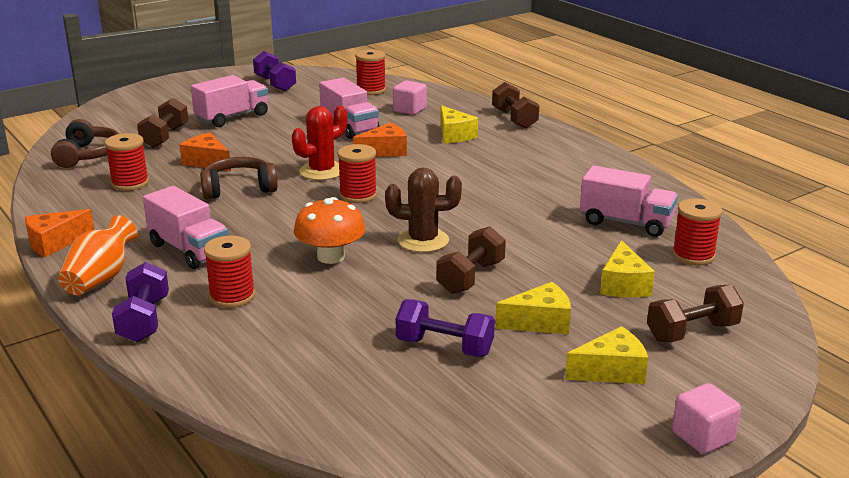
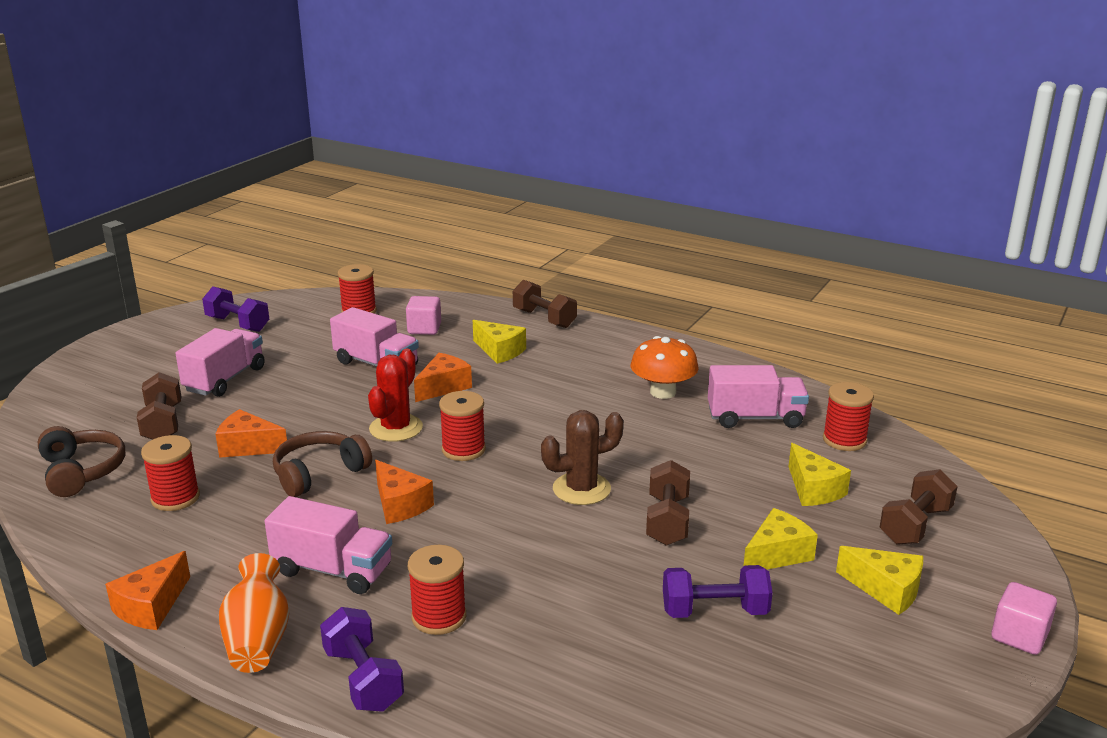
camera: 25 degrees left, 0 degrees up
(275, 220) = (400, 505): none -> orange cheese
(331, 257) = (502, 535): orange mushroom -> orange mushroom (663, 392)
(611, 371) = (886, 590): yellow cheese -> yellow cheese turned 75 degrees clockwise

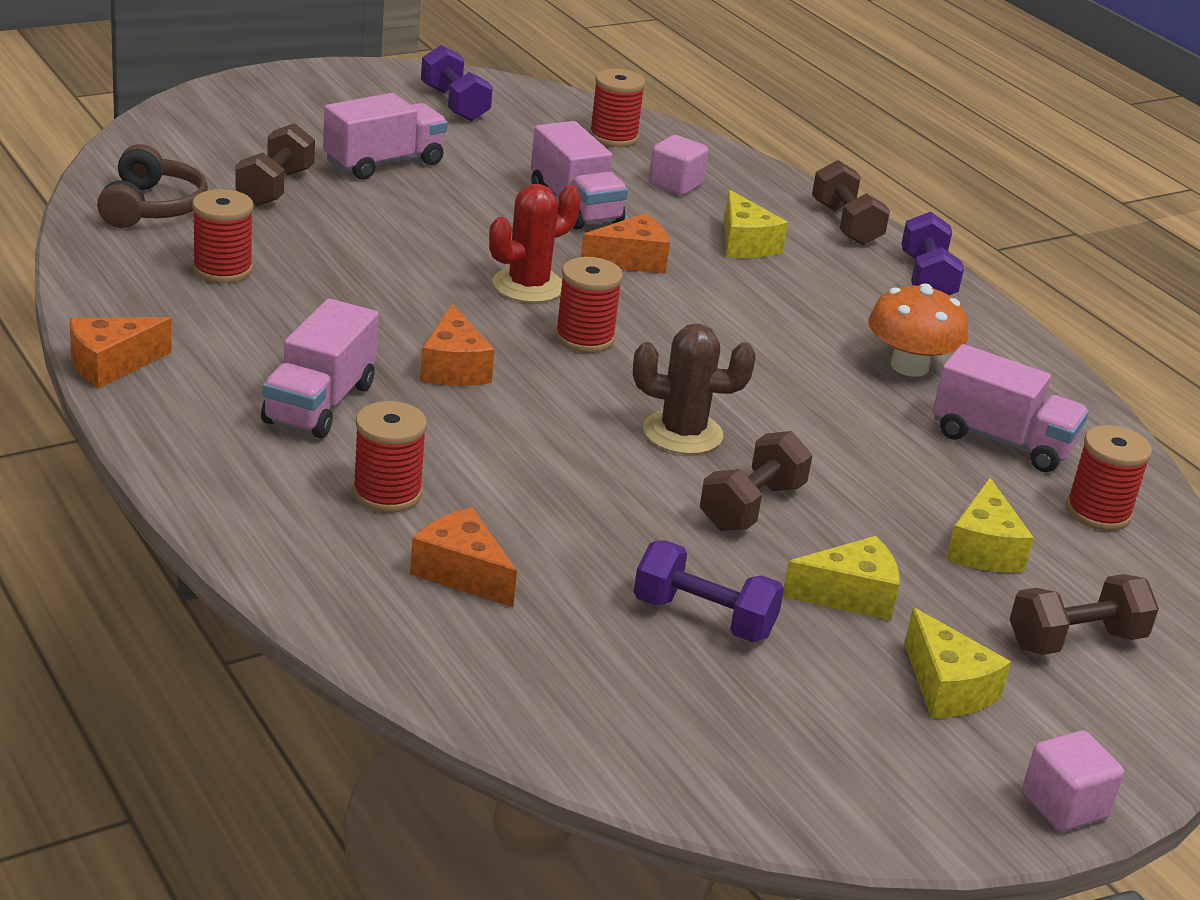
camera: 25 degrees right, 5 degrees up
(248, 446) = (344, 245): orange cheese -> orange cheese (461, 573)
(258, 639) = (185, 437): orange vase -> none
(319, 473) = (395, 302): brown headphones -> none
(333, 570) = (319, 404): pink truck -> pink truck turned 60 degrees clockwise
(363, 679) = (255, 516): purple dumbbell -> purple dumbbell (926, 278)

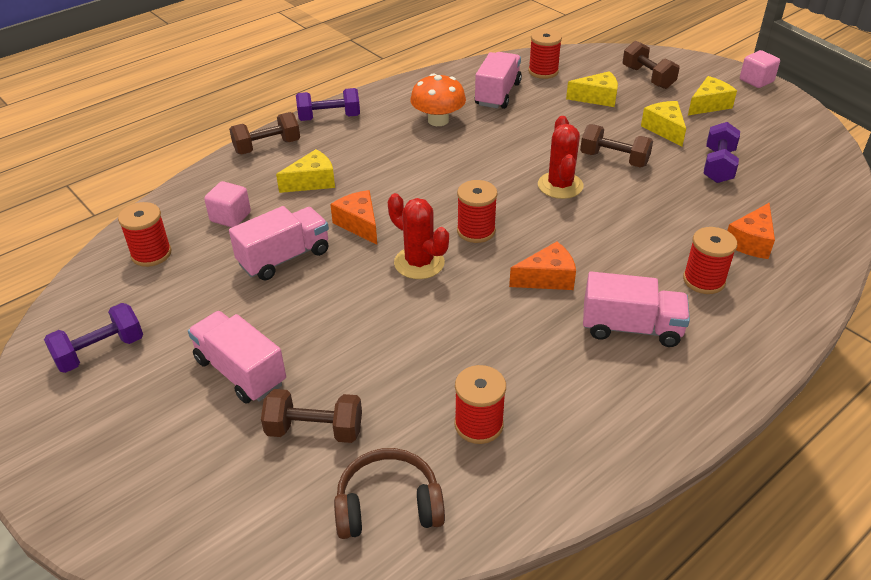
camera: 95 degrees left, 10 degrees up
(111, 364) = (658, 448): orange cheese -> none
(682, 433) = (560, 185): brown cactus -> red cactus

